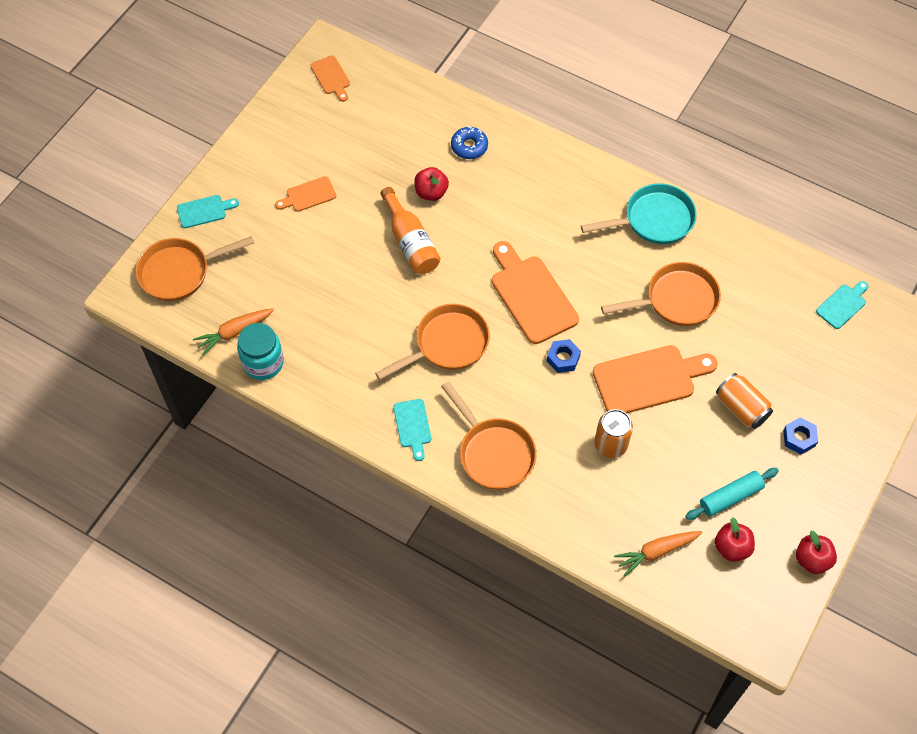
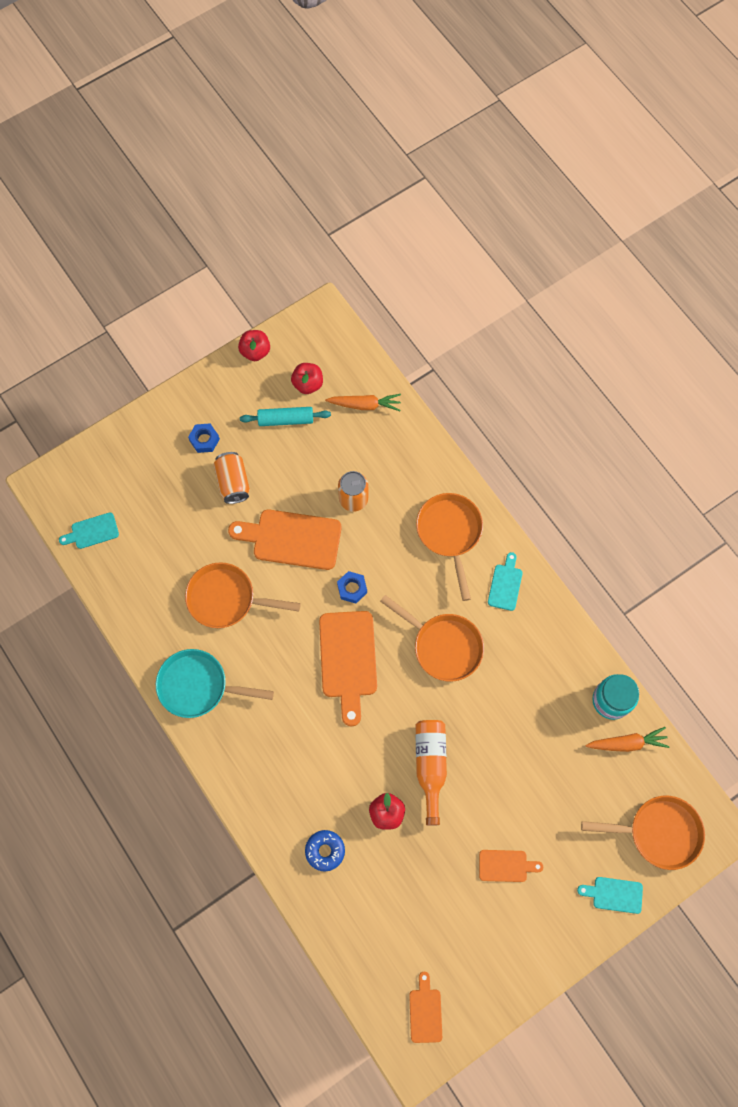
camera: 155 degrees left, 10 degrees up
(447, 344) = (443, 646): orange pan -> orange pan turned 135 degrees counterclockwise

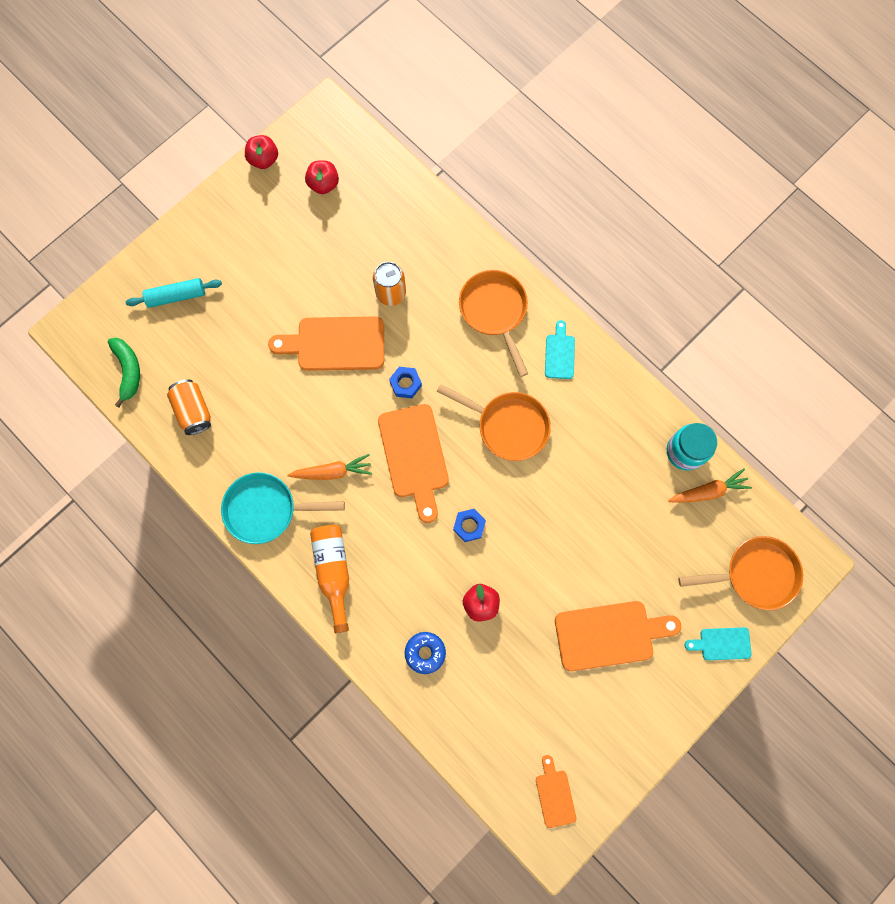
camera: 10 degrees left, 5 degrees up
(92, 531) = (128, 371): turquoise cutting board -> green banana
(204, 440) = (227, 258): blue nut -> blue nut (469, 526)
(226, 599) = (279, 416): orange pan -> none
(233, 483) = (265, 297): orange can -> orange can (193, 411)
(286, 420) = (307, 224): turquoise rolling pin -> turquoise rolling pin (176, 296)
(365, 405) = (385, 196): orange carrot -> orange carrot (332, 471)
(430, 765) = (516, 548): orange bottle -> orange bottle (333, 571)
(506, 865) = (609, 634): orange cutting board -> orange cutting board, size x1.90

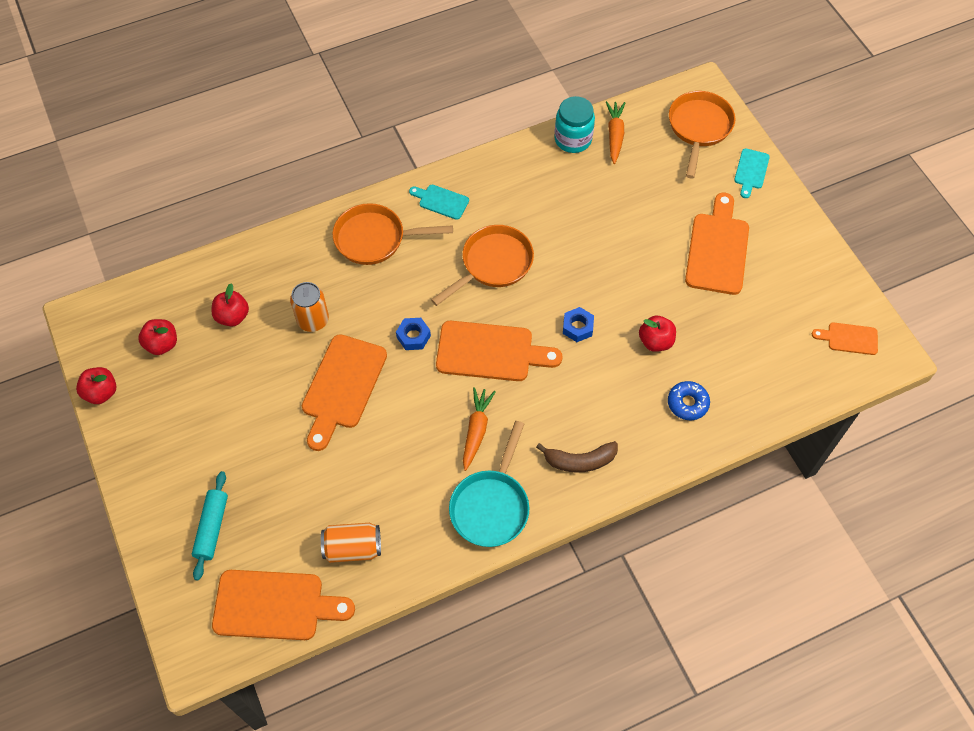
camera: 70 degrees left, 15 degrees down
(128, 371) = (274, 605): green banana -> orange cutting board
(333, 571) = (580, 461): orange bottle -> brown banana
(370, 227) = (233, 316): none -> red apple

